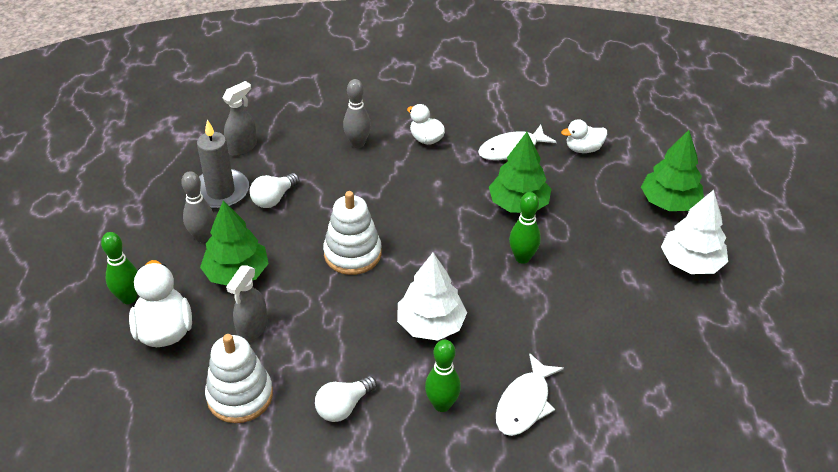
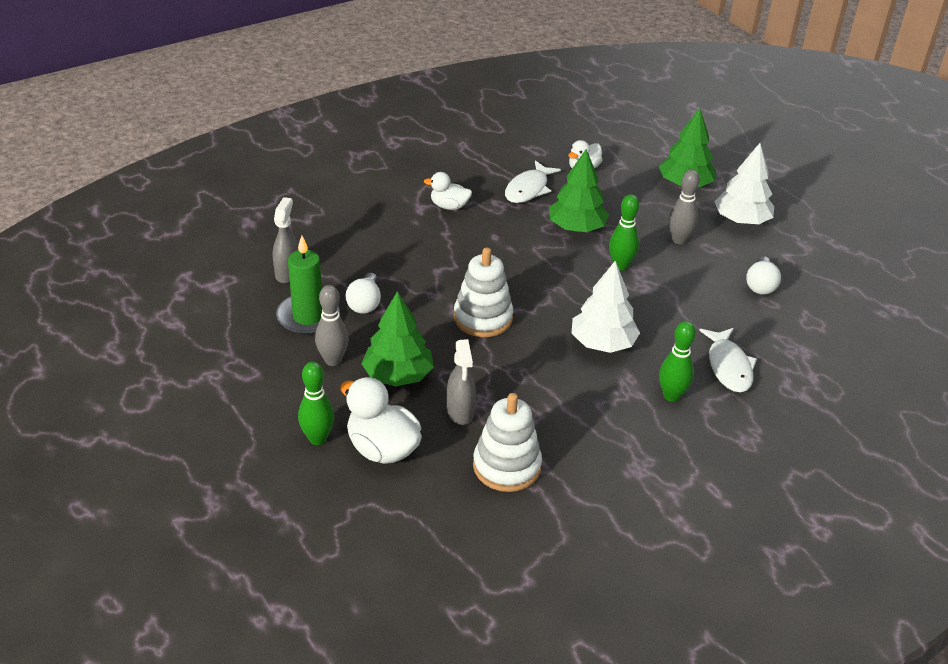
camera: 35 degrees left, 5 degrees down
(221, 191) = (308, 317): grey candle -> green candle
(343, 407) = (599, 433): white light bulb -> white light bulb (760, 285)
(357, 143) = (393, 231): grey bowling pin -> grey bowling pin (679, 240)

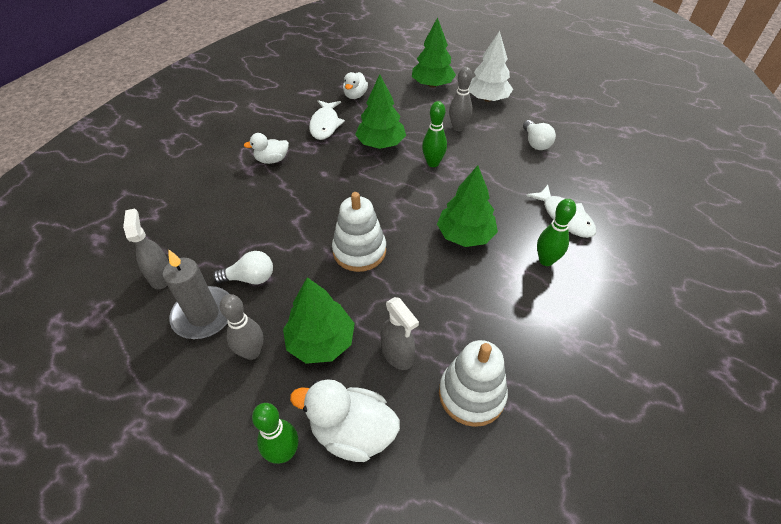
camera: 25 degrees left, 10 degrees up
(308, 317) = (204, 315): green candle -> grey candle
(365, 303) = (250, 278): white light bulb -> white light bulb turned 75 degrees counterclockwise
(602, 343) = (465, 235): white tree -> green tree

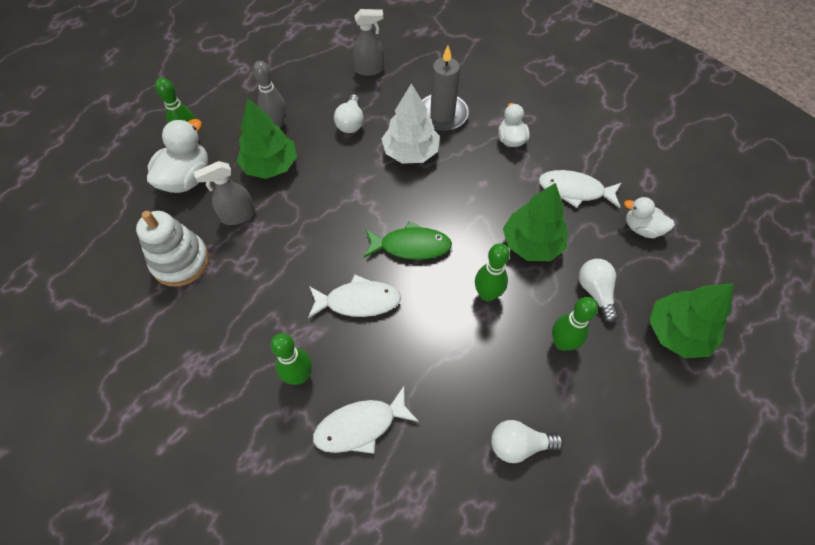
camera: 100 degrees right, 10 degrees up
(204, 315) = (322, 96): grey candle -> grey candle (442, 115)
(359, 251) = (361, 202): white stacking toy -> none
(401, 210) = (411, 246): none -> green fish
(414, 115) = (595, 292): none -> white light bulb
(458, 128) = (562, 343): grey bowling pin -> green bowling pin
(465, 235) = (358, 301): green tree -> white fish
(487, 99) = (639, 407): white tree -> white tree (410, 152)

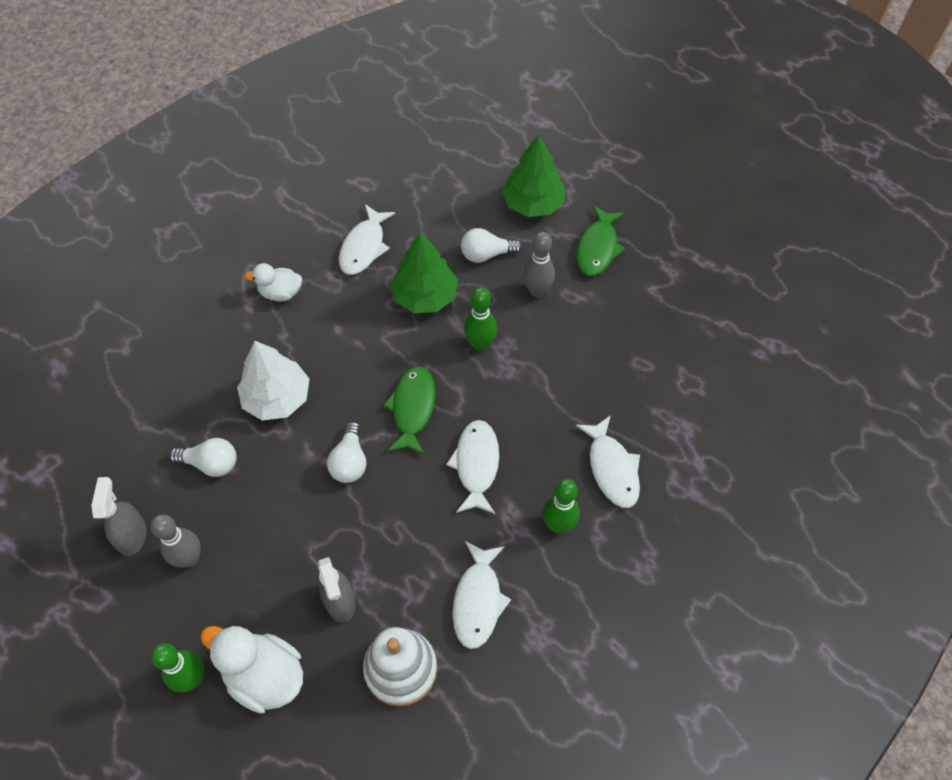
camera: 85 degrees left, 0 degrees up
(231, 312) = (478, 601): none -> white fish
(270, 165) = (264, 564): green tree -> none
(369, 69) = (116, 436): grey spray bottle -> grey spray bottle (132, 535)
(442, 115) = (223, 358): grey candle -> none
(519, 444) = (630, 340): white light bulb -> white light bulb (350, 461)
(562, 343) = (537, 291): green bowling pin -> grey bowling pin
(637, 405) = (597, 248): none -> green fish
(641, 228) = (420, 202): white duck -> none

